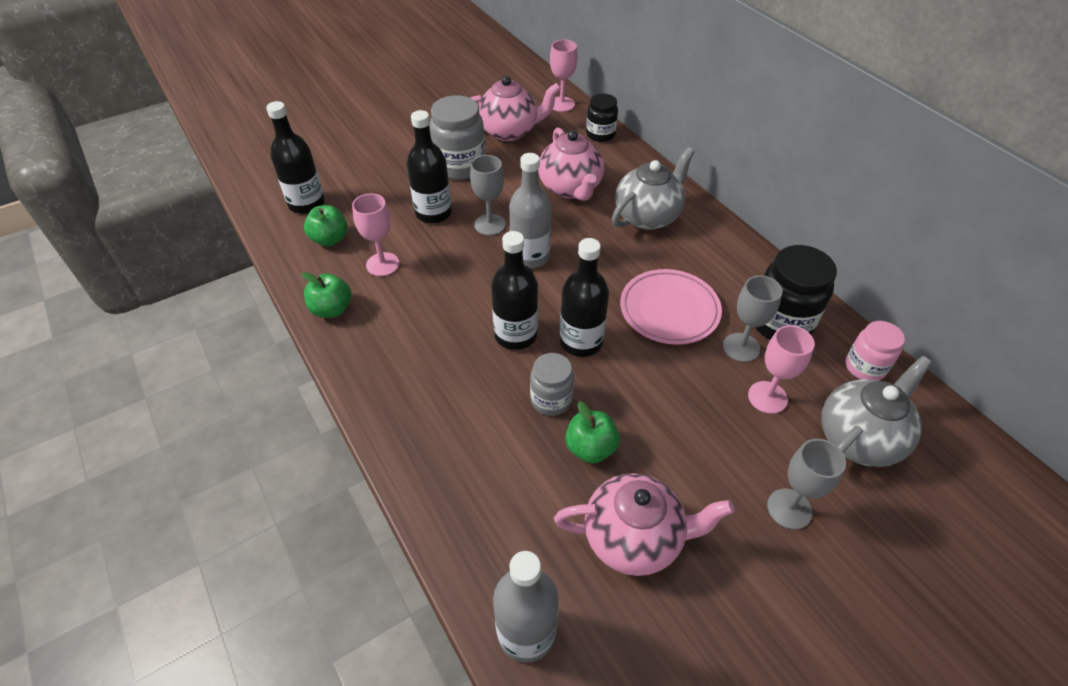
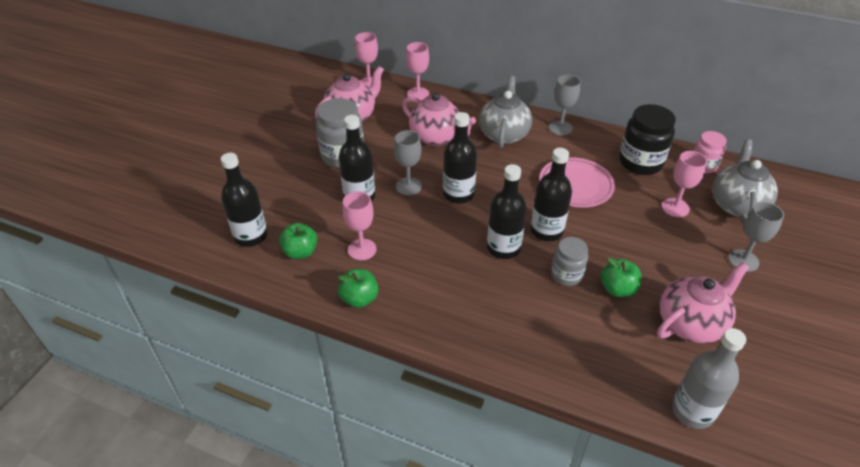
camera: 35 degrees left, 5 degrees down
(530, 256) = (458, 194): grey bottle -> black bottle
(600, 134) = (418, 94): black jar -> pink goblet
(741, 347) = (635, 187): grey goblet -> grey goblet (560, 128)

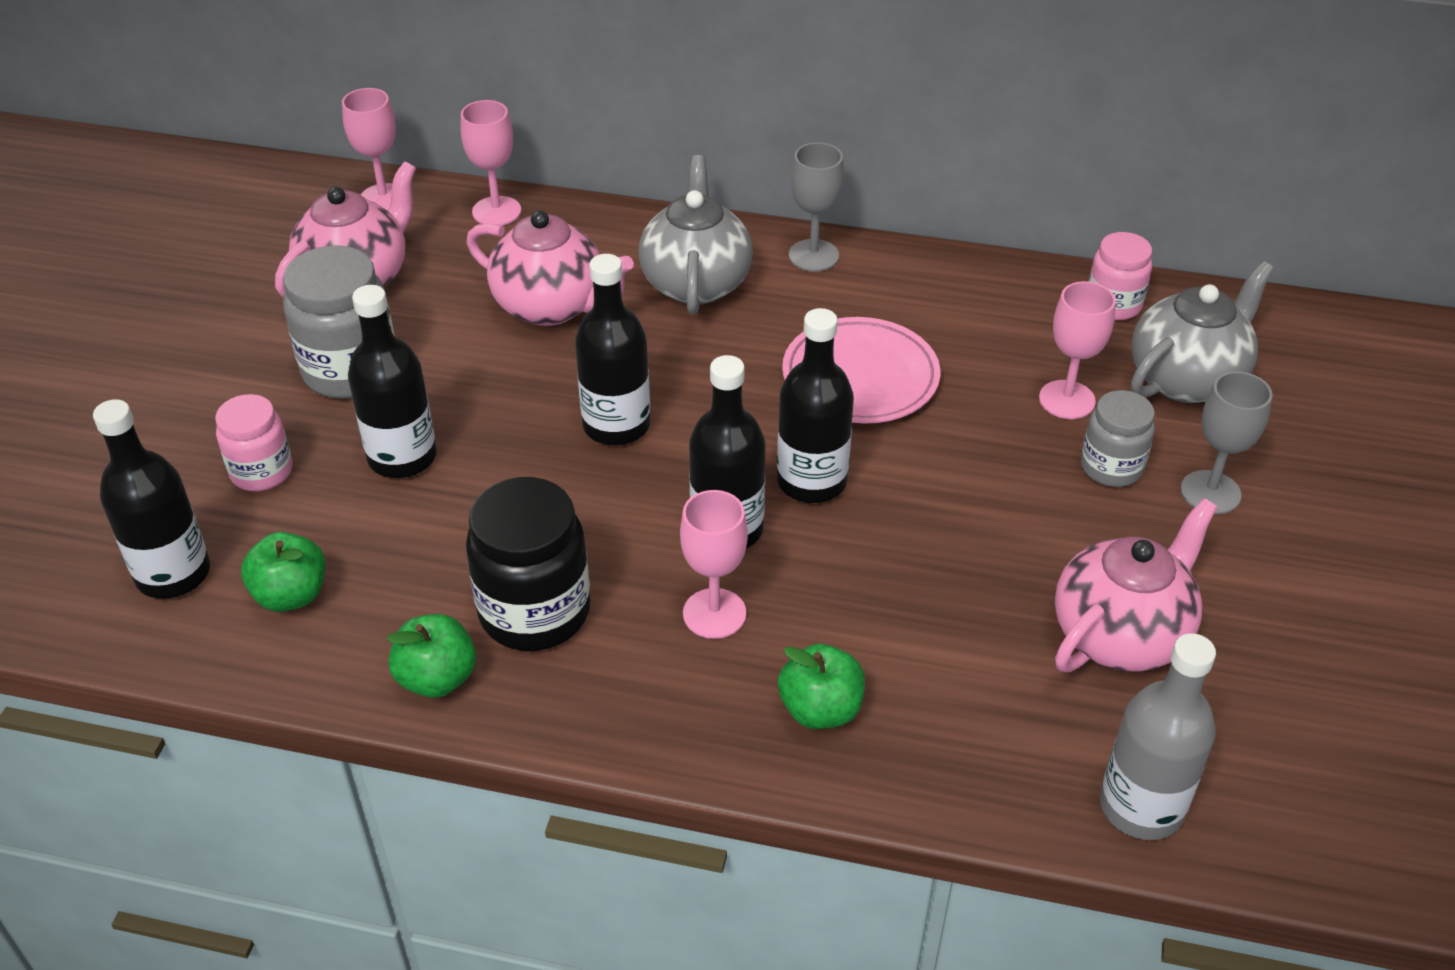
camera: 10 degrees left, 0 degrees up
(296, 196) = (262, 472): none -> pink jar
(362, 249) = (426, 571): pink goblet -> pink goblet (714, 613)
(408, 186) = (506, 421): grey goblet -> none
(566, 275) = (864, 569): grey jar -> grey jar (1111, 468)
(617, 289) = (970, 584): green apple -> green apple (820, 709)
(640, 162) = (987, 312): black jar -> black jar (535, 612)
(736, 204) = (1187, 378): grey teapot -> grey teapot turned 45 degrees clockwise

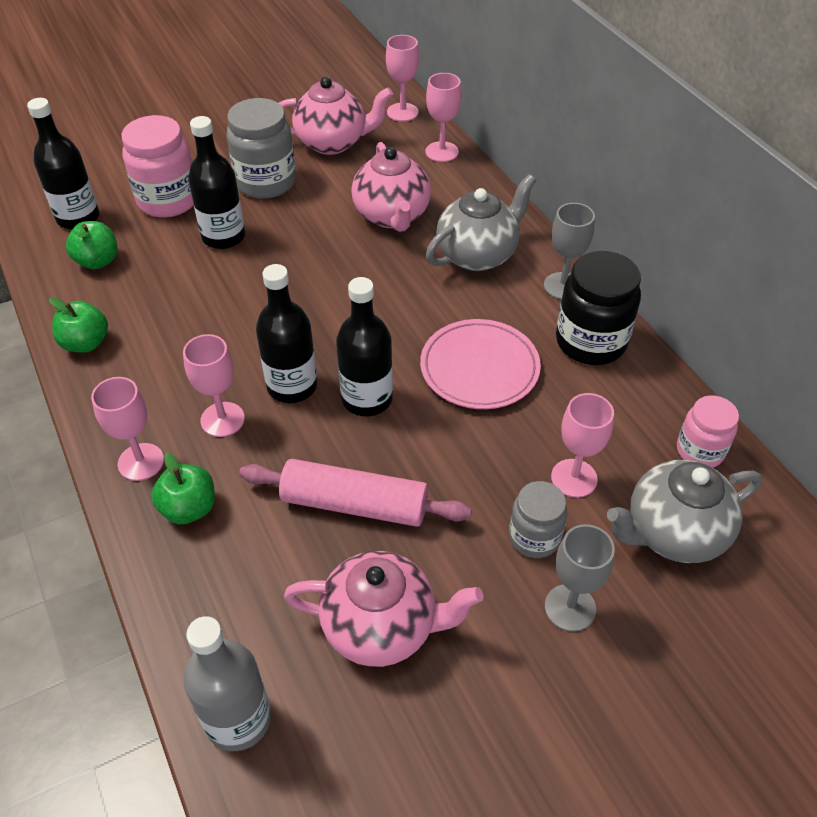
camera: 50 degrees right, 5 degrees up
(262, 472) = (168, 200): pink jar -> pink jar, size x1.64
(535, 612) = (160, 349): black jar -> black jar (590, 342)
(616, 425) = (327, 295): black bottle -> none
(704, 719) = (141, 462): none -> pink goblet
(947, 570) = (354, 504): none -> pink rolling pin
(1187, 378) = (673, 533): grey teapot -> grey teapot turned 150 degrees clockwise

